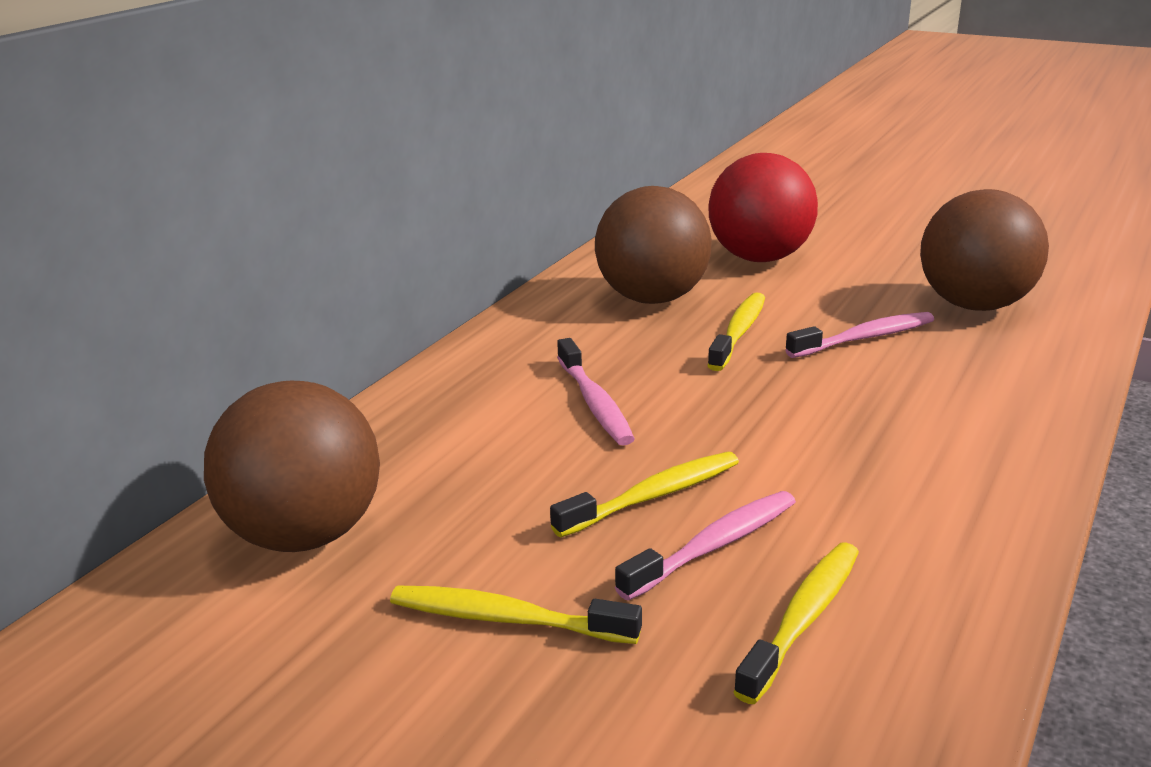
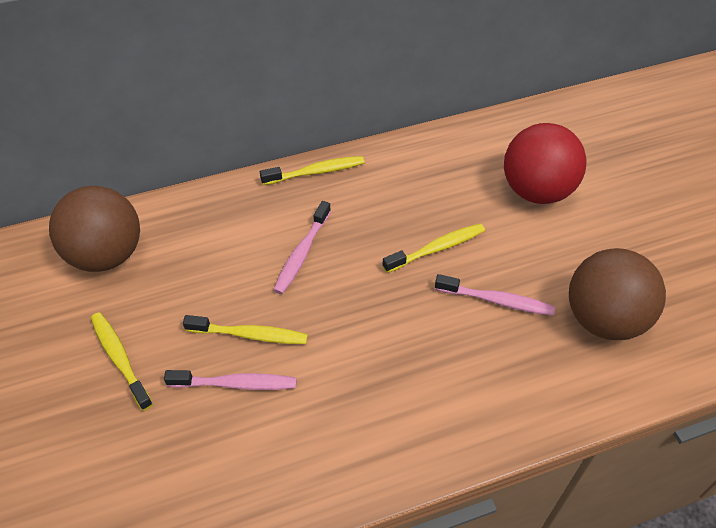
camera: 40 degrees right, 25 degrees up
(652, 298) = (429, 189): brown ball -> none
(803, 618) = (216, 451): yellow toothbrush -> yellow toothbrush (316, 172)

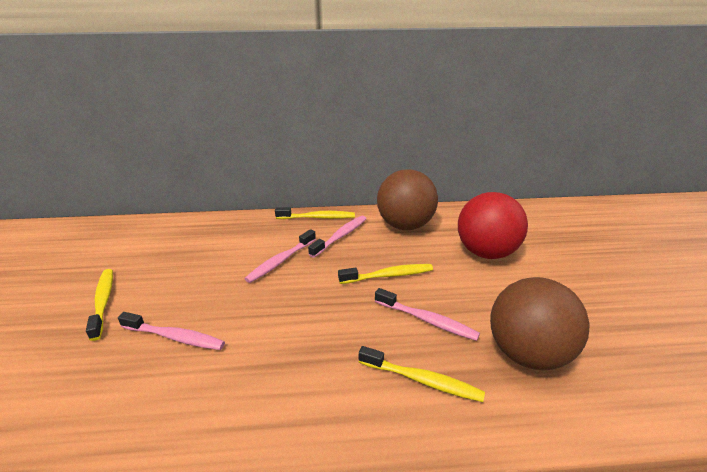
camera: 15 degrees right, 20 degrees down
(106, 255) = (145, 239): brown ball -> brown ball (405, 225)
(250, 335) = (209, 305): yellow toothbrush -> yellow toothbrush (422, 380)
(358, 198) = (340, 236): none -> pink toothbrush

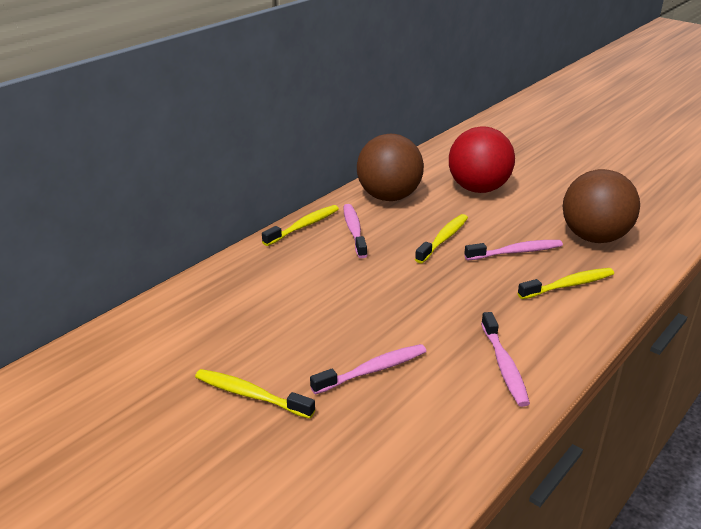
camera: 45 degrees left, 0 degrees up
(280, 261) = (343, 275): pink toothbrush -> pink toothbrush (504, 366)

